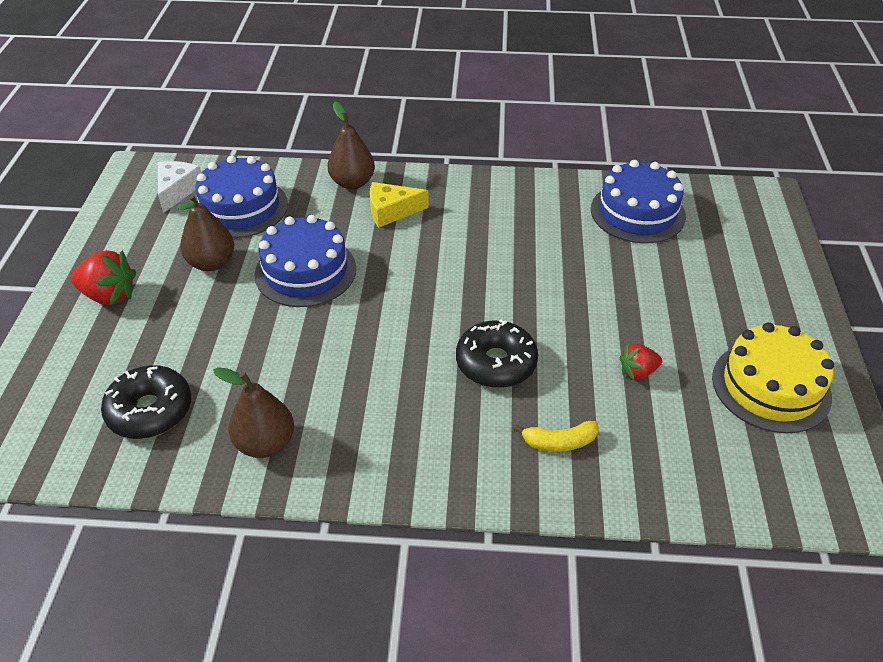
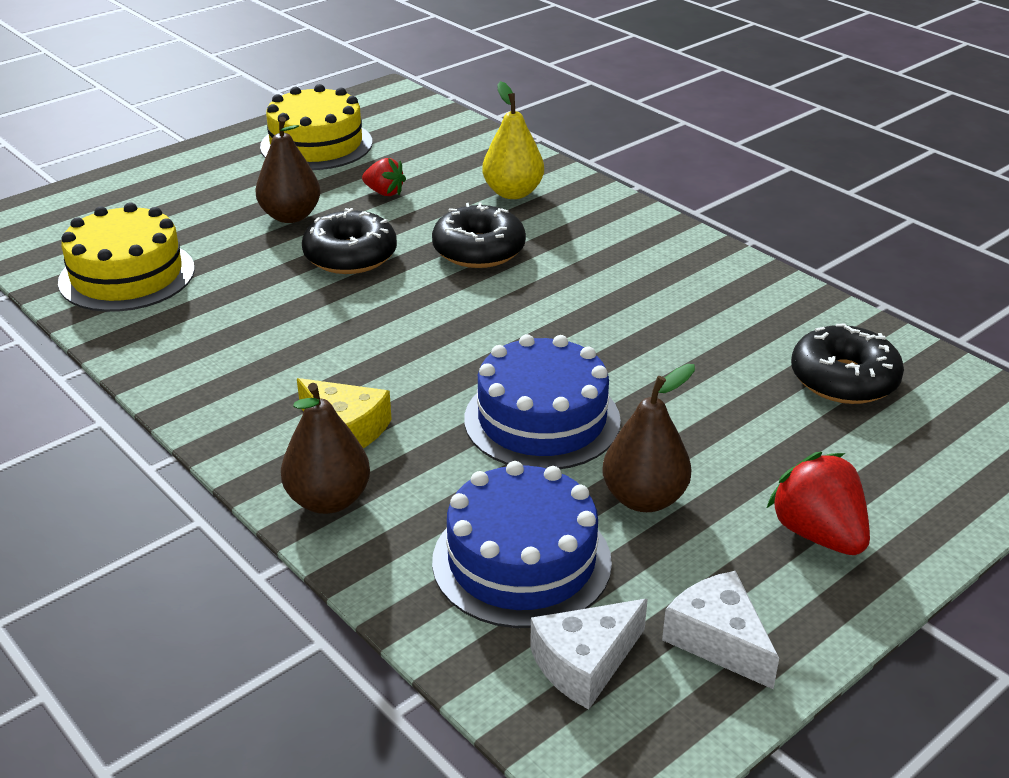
camera: 135 degrees left, 10 degrees down
(128, 226) = (718, 640): none -> white cheese
(265, 443) = (748, 301): brown pear -> brown pear (290, 216)
(559, 303) = (350, 256): none -> black donut
(559, 442) = (513, 193): yellow banana -> yellow pear
(637, 212) = (127, 275): blue cake -> yellow cake

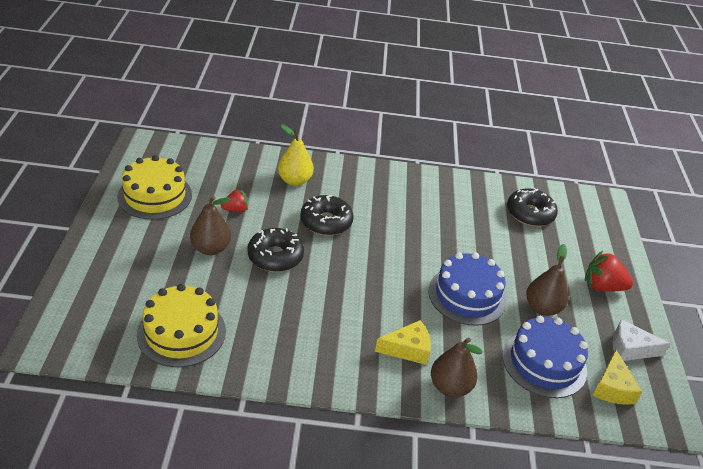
camera: 50 degrees left, 5 degrees up
(585, 663) = (612, 388): white cheese -> yellow cheese

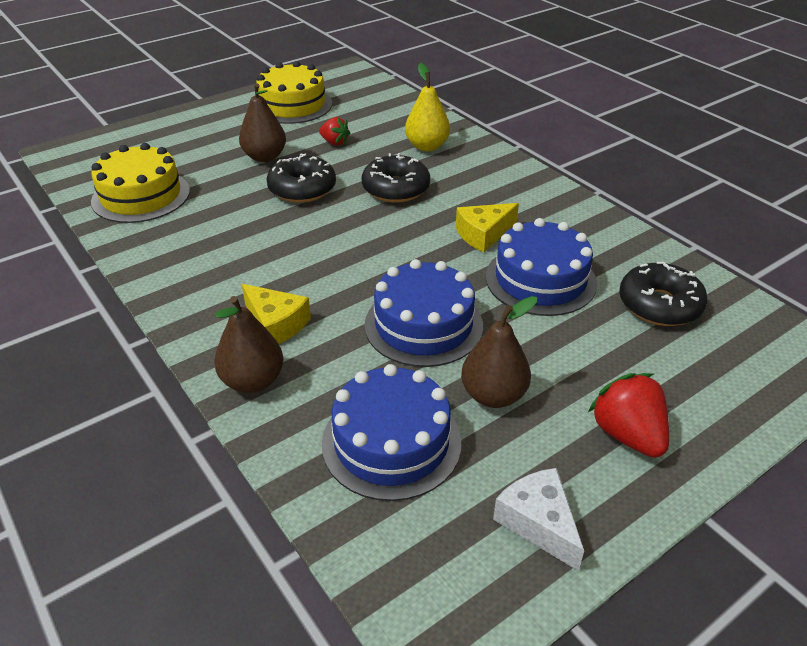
camera: 55 degrees right, 0 degrees up
(472, 233) = (540, 280): none -> blue cake
(612, 388) = (429, 535): yellow cheese -> yellow cheese (483, 234)

